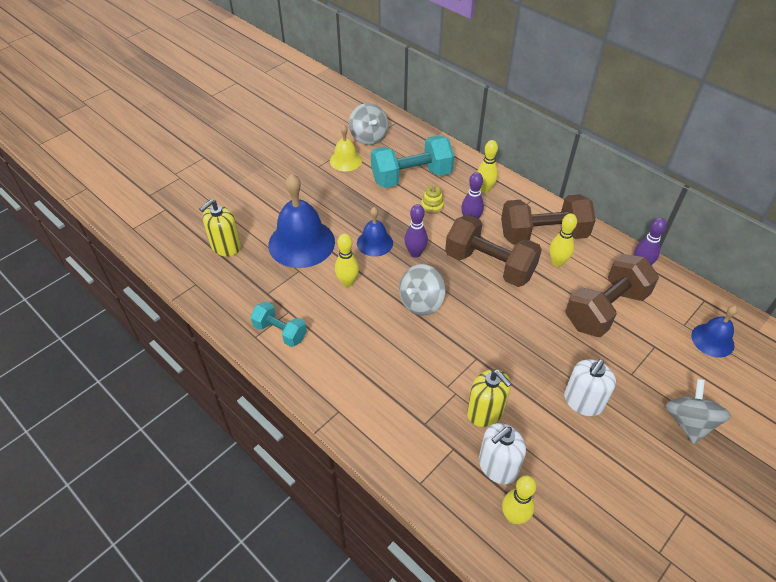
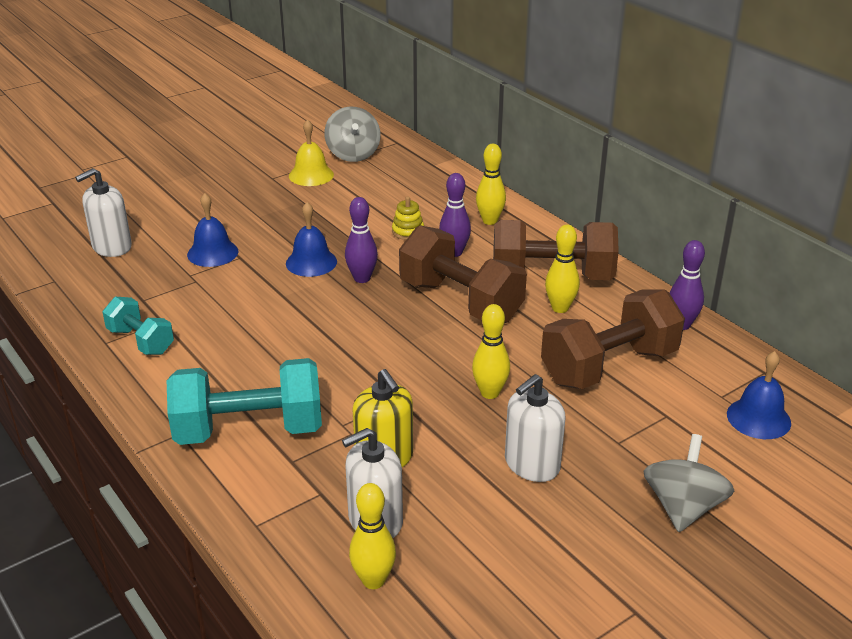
camera: 10 degrees right, 15 degrees down
(226, 246) = (112, 247): yellow soap dispenser -> white soap dispenser
(301, 243) = (212, 253): blue bell -> blue bell, size x0.55
(347, 282) = (255, 299): yellow bowling pin -> yellow bowling pin (490, 393)
(411, 177) = (392, 199): turquoise dumbbell -> turquoise dumbbell (249, 430)
(421, 302) = (346, 331): grey spinning top -> none

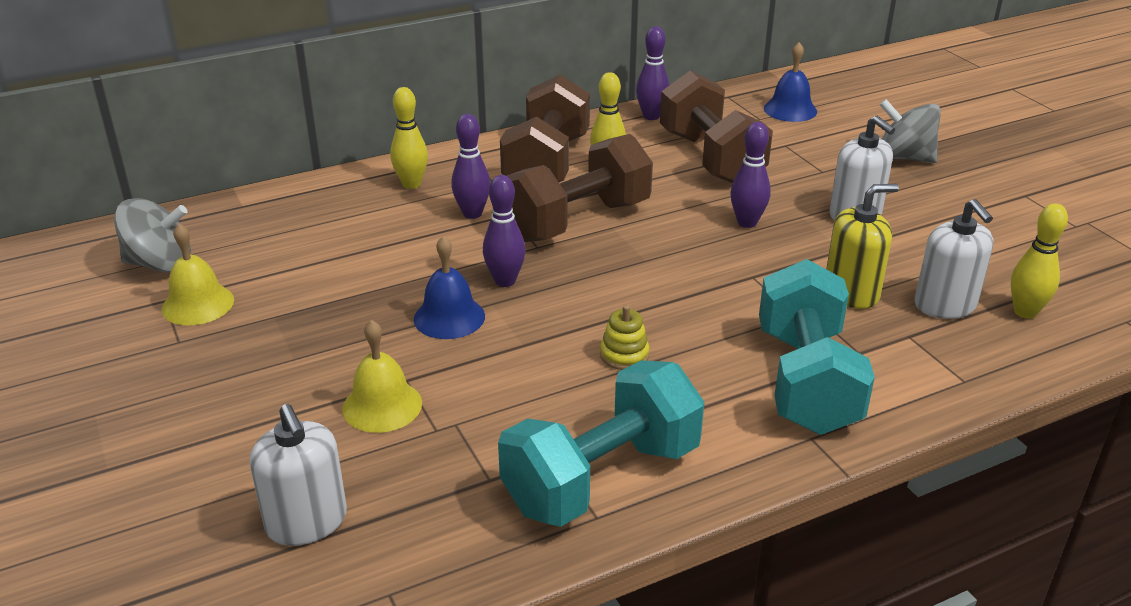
camera: 80 degrees left, 0 degrees up
(141, 341) = (602, 478): turquoise dumbbell -> turquoise dumbbell, size x1.78
(212, 253) = (382, 405): blue bell -> yellow bell
(408, 232) = (407, 239): yellow stacking toy -> yellow stacking toy (624, 355)
(490, 393) = (747, 222): yellow bowling pin -> purple bowling pin

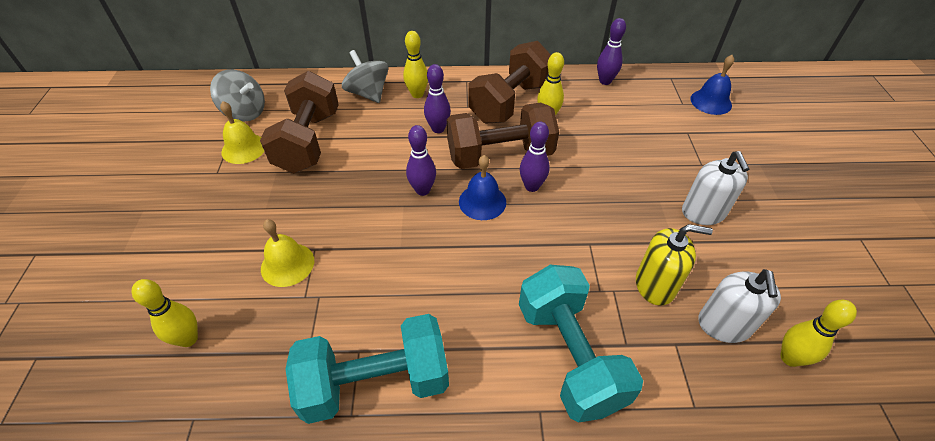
camera: 25 degrees right, 15 degrees up
(306, 522) = (188, 339): white soap dispenser -> yellow bowling pin
(449, 317) = (371, 208): blue bell -> blue bell (482, 202)
(624, 355) = (457, 281): yellow stacking toy -> none
(711, 158) = (625, 129): brown dumbbell -> brown dumbbell (308, 141)
(747, 222) = (615, 194): purple bowling pin -> purple bowling pin (532, 186)
(806, 381) = (569, 355): turquoise dumbbell -> turquoise dumbbell turned 45 degrees counterclockwise
(903, 157) = (775, 171): grey spinning top -> grey spinning top (368, 93)

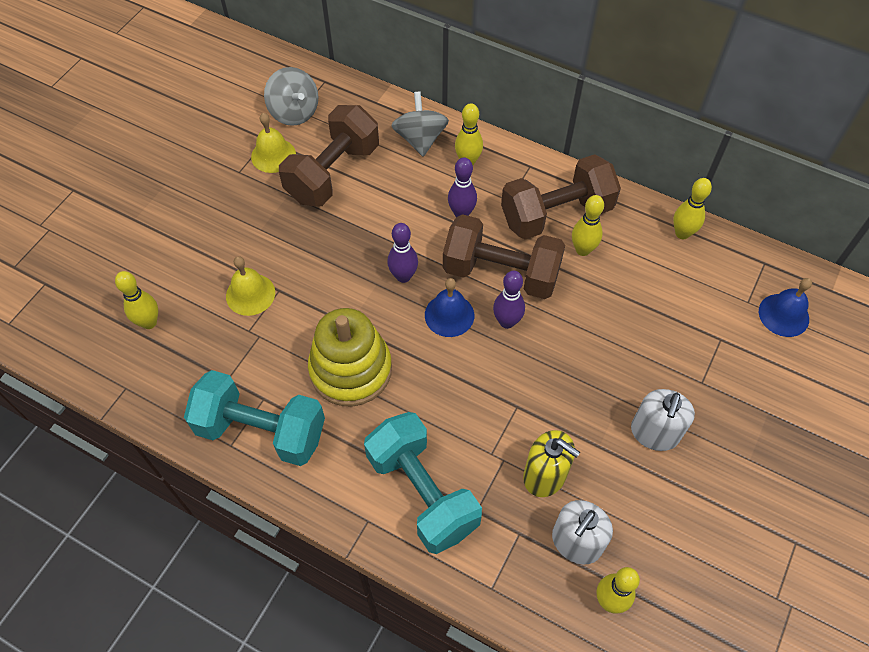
camera: 30 degrees right, 10 degrees up
(428, 283) = (351, 369): none -> yellow stacking toy
(569, 355) = (422, 492): turquoise dumbbell -> turquoise dumbbell turned 45 degrees counterclockwise
(605, 81) = (682, 233): purple bowling pin -> yellow bowling pin

